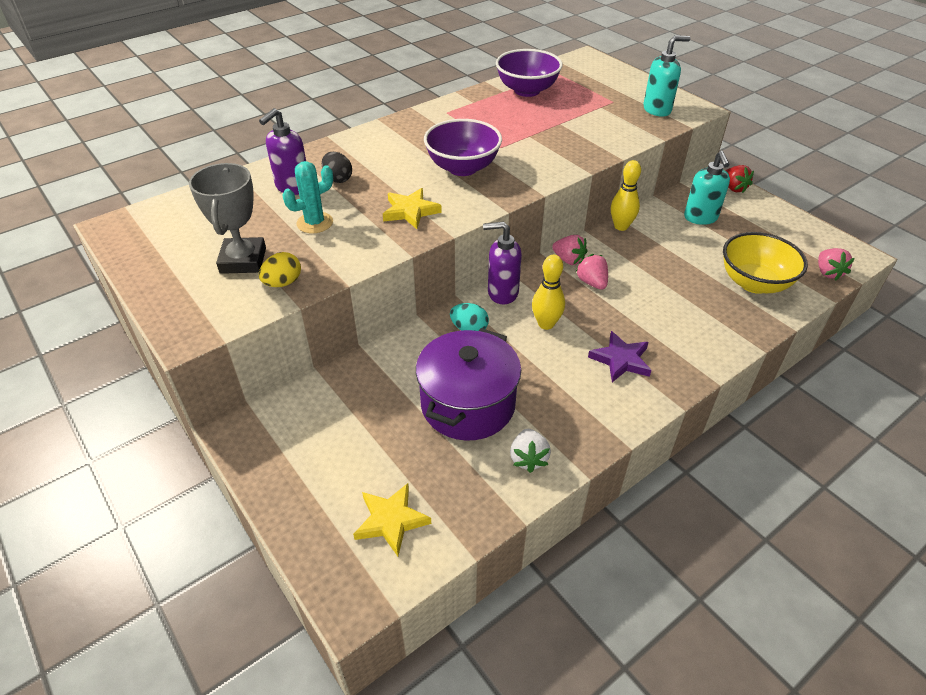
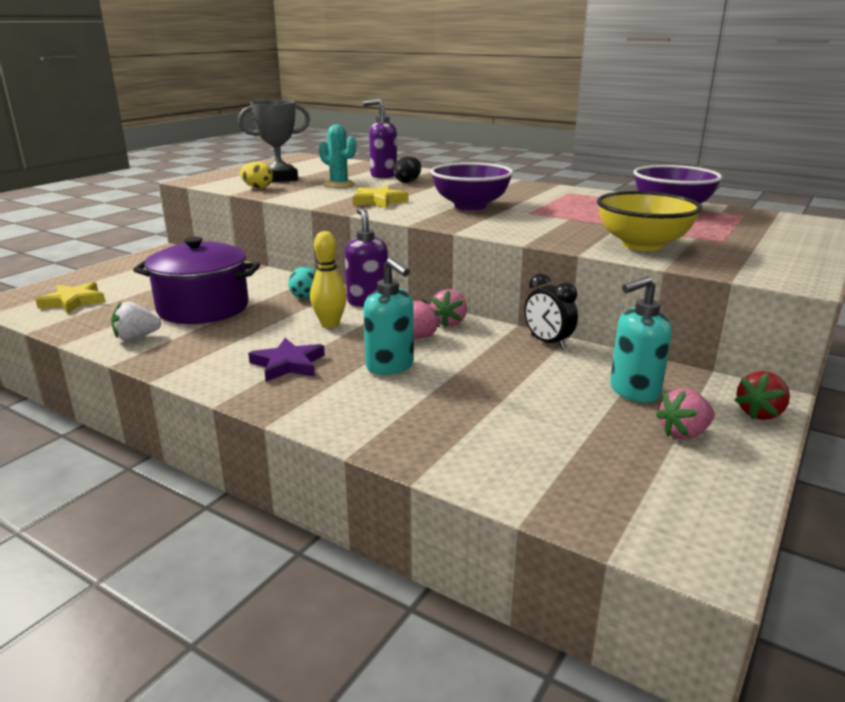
camera: 70 degrees right, 20 degrees down
(621, 226) = (547, 342): yellow bowling pin -> black clock
(657, 110) = (745, 261): turquoise soap dispenser -> turquoise soap dispenser (390, 366)
(754, 283) = (506, 442): yellow bowl -> yellow bowl (642, 245)
(828, 272) = (603, 517): pink strawberry -> pink strawberry (684, 433)

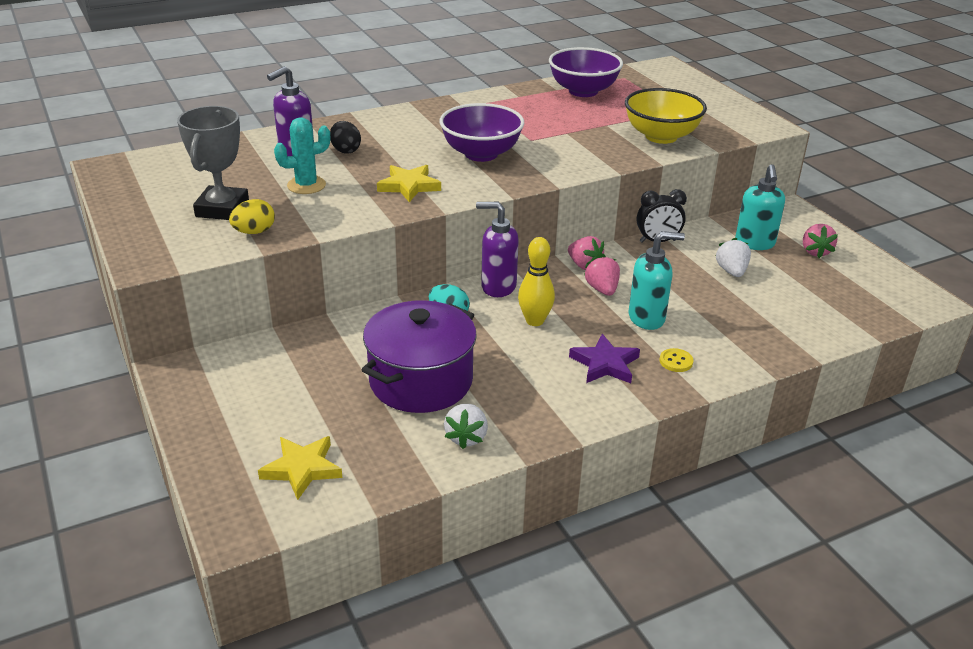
camera: 60 degrees left, 10 degrees up
(324, 395) = (676, 361): none -> yellow button
(547, 390) = (731, 271): none -> white strawberry
(759, 413) = (807, 219): red strawberry -> none

